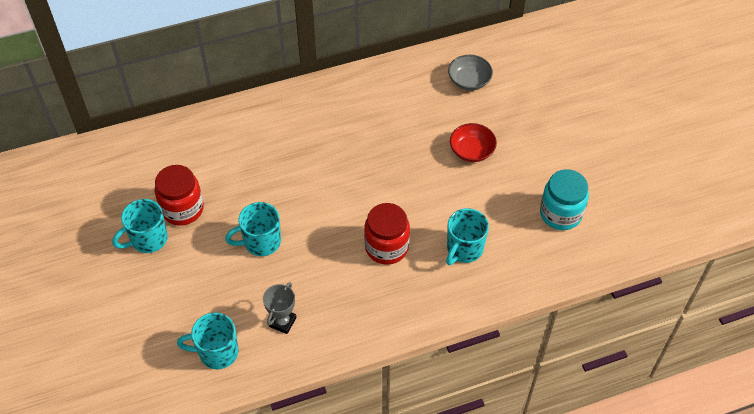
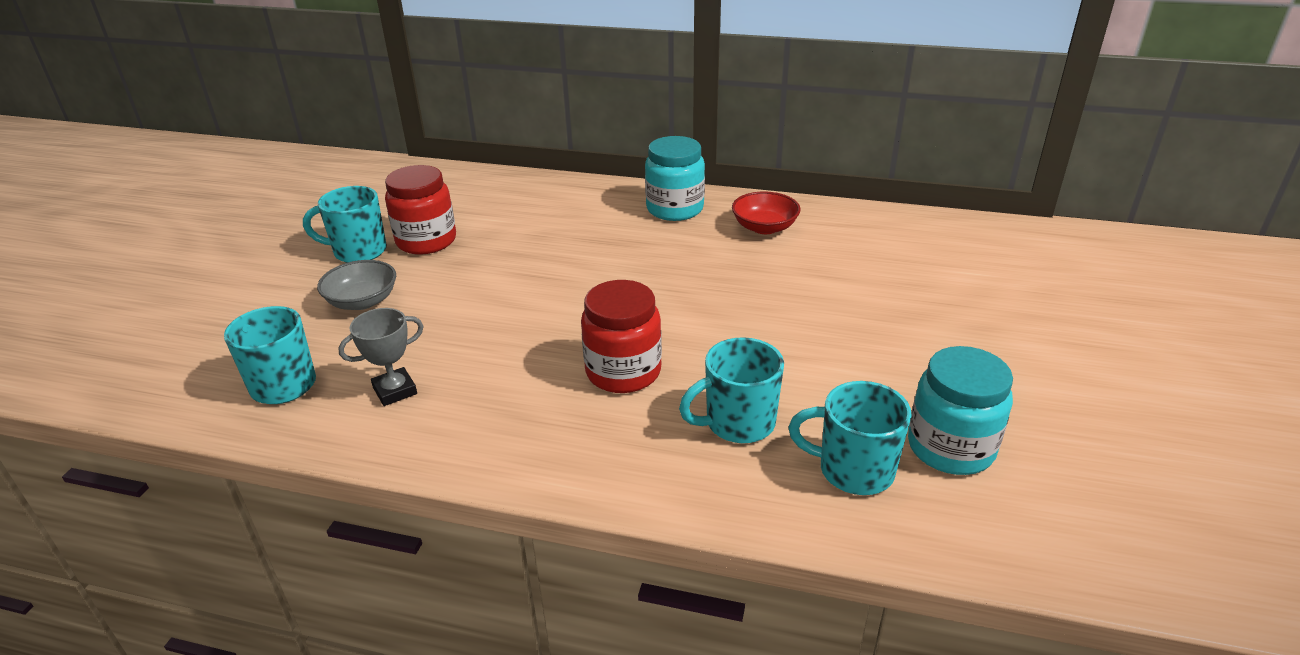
camera: 35 degrees right, 20 degrees down
(261, 242) = (471, 301): turquoise mug -> turquoise mug (853, 470)
(311, 106) = (675, 209): none -> turquoise jar
(469, 81) = (914, 251): grey bowl -> grey bowl (362, 301)
(472, 151) = (855, 319): red bowl -> red bowl (764, 227)

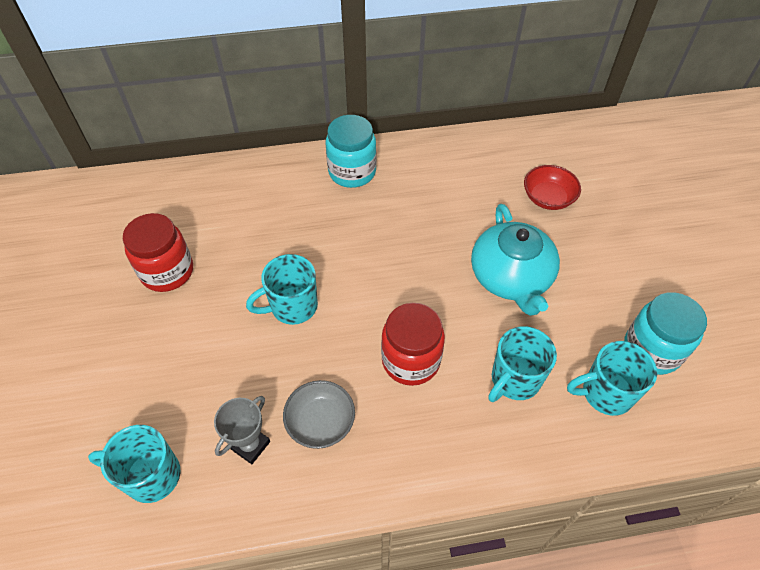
camera: 25 degrees left, 20 degrees up
(358, 251) = (114, 303): turquoise mug -> turquoise mug (292, 306)
(362, 301) = (157, 359): grey bowl -> grey bowl (320, 422)
(764, 227) = (430, 173): red bowl -> red bowl (548, 198)
(800, 333) = (511, 277): none -> turquoise teapot

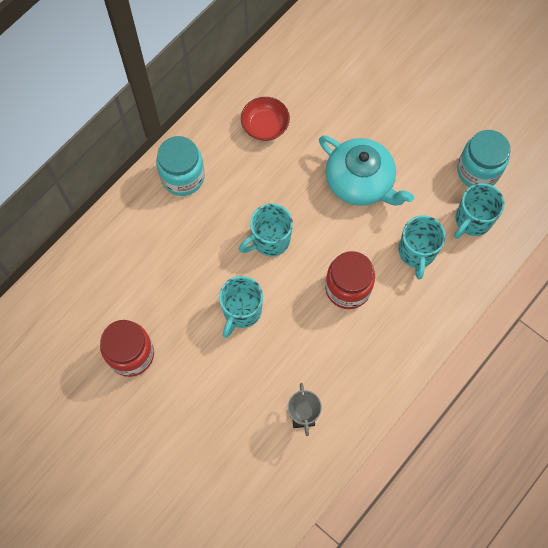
camera: 40 degrees left, 15 degrees up
(151, 475) = (263, 480): turquoise mug -> turquoise mug (270, 240)
(320, 422) = (330, 369): grey bowl -> none
(548, 198) = (335, 99): red bowl -> red bowl (265, 126)

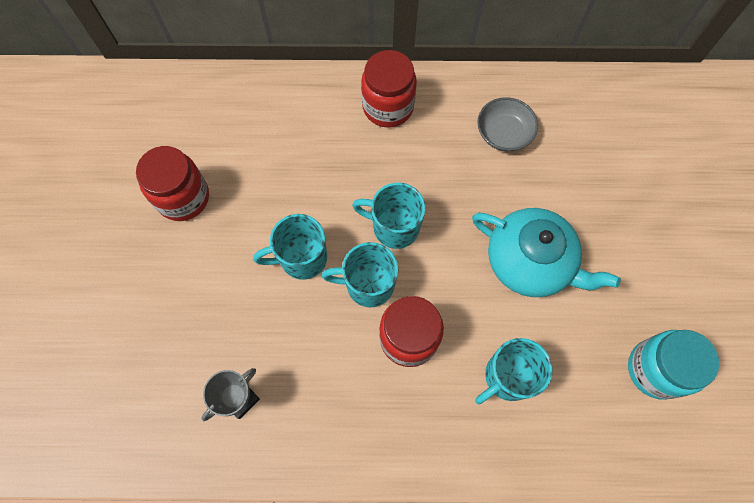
camera: 50 degrees right, 0 degrees up
(183, 177) = (388, 107): turquoise jar -> red jar
(265, 126) = (503, 133): red bowl -> grey bowl
(360, 182) = (530, 262): turquoise teapot -> turquoise teapot turned 60 degrees counterclockwise
(472, 220) = (595, 407): turquoise mug -> turquoise mug (368, 284)

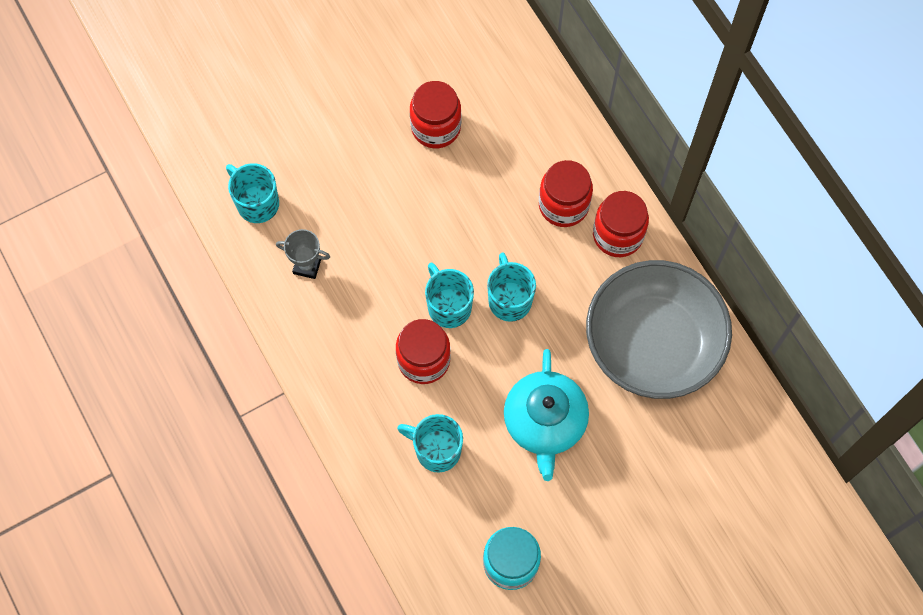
camera: 60 degrees right, 0 degrees up
(301, 258) = (440, 244): turquoise mug -> turquoise mug (257, 203)
(332, 133) = (563, 205): none -> red jar
(503, 133) = (653, 343): grey bowl -> grey bowl, size x2.40

